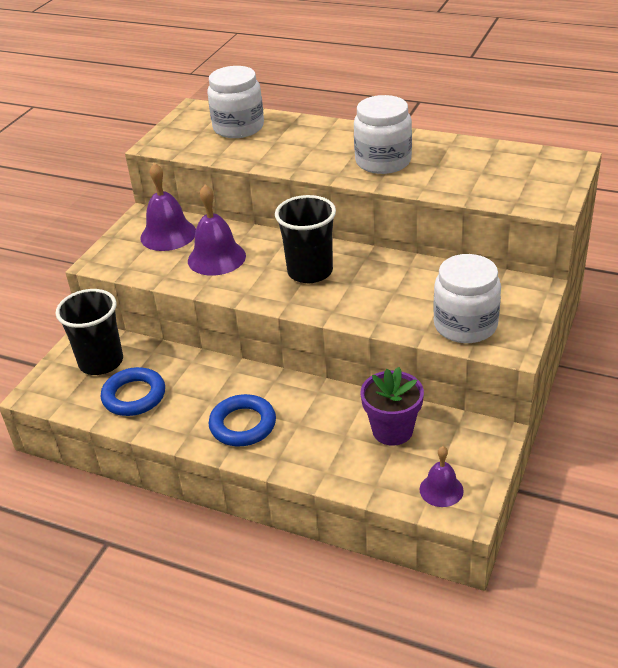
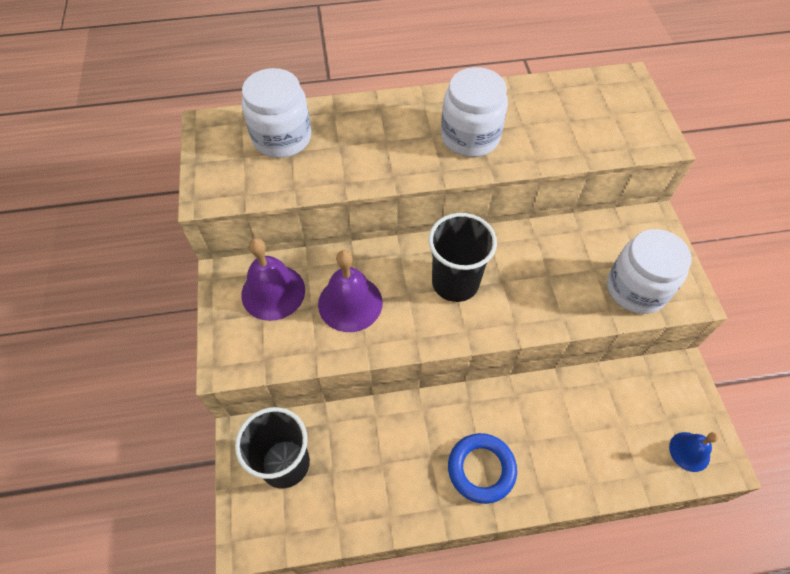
camera: 35 degrees left, 20 degrees up
(134, 396) = (353, 489): blue ring -> none
(392, 430) = (607, 407): purple flower pot -> none
(441, 490) = (689, 451): purple bell -> blue bell

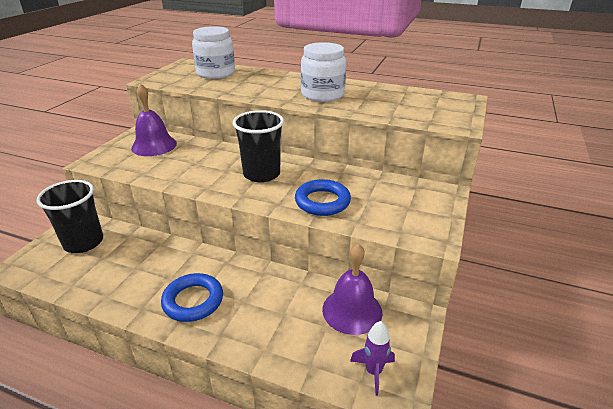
camera: 30 degrees right, 25 degrees down
(350, 303) = (188, 162): purple bell -> purple bell (352, 310)
(555, 296) = (322, 201): none -> blue ring
(636, 289) = (391, 218): white jar -> none
(689, 451) = (373, 372): blue bell -> purple rocket

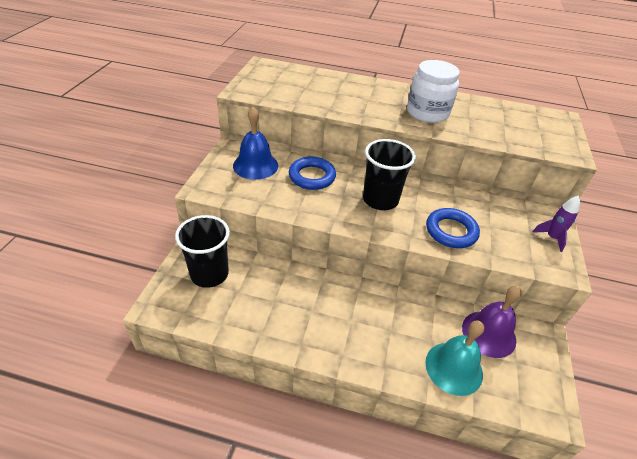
camera: 10 degrees left, 10 degrees up
(154, 145) = (255, 165): purple bell -> blue bell
(193, 301) = (345, 333): blue ring -> blue ring (312, 176)
(216, 73) = (303, 81): white jar -> none
(297, 341) = (454, 368): none -> turquoise bell
(373, 372) = (526, 392): purple rocket -> purple rocket (552, 238)

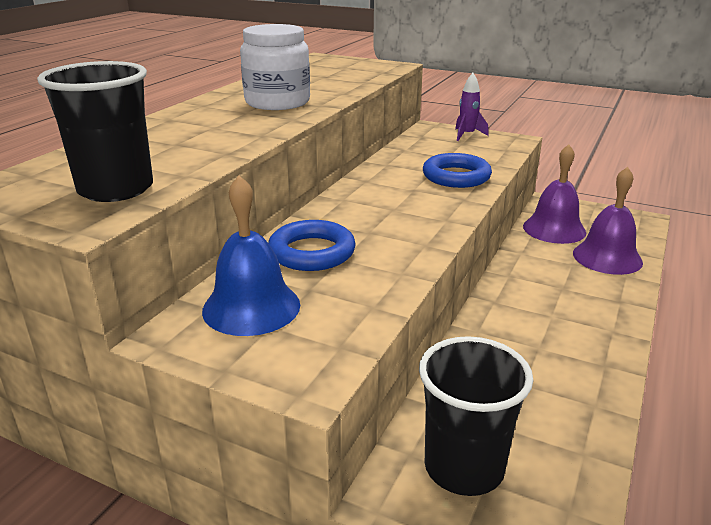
camera: 75 degrees left, 15 degrees down
(380, 200) = (387, 207): black cup -> black cup (116, 189)
(454, 368) = (607, 257): turquoise bell -> purple bell

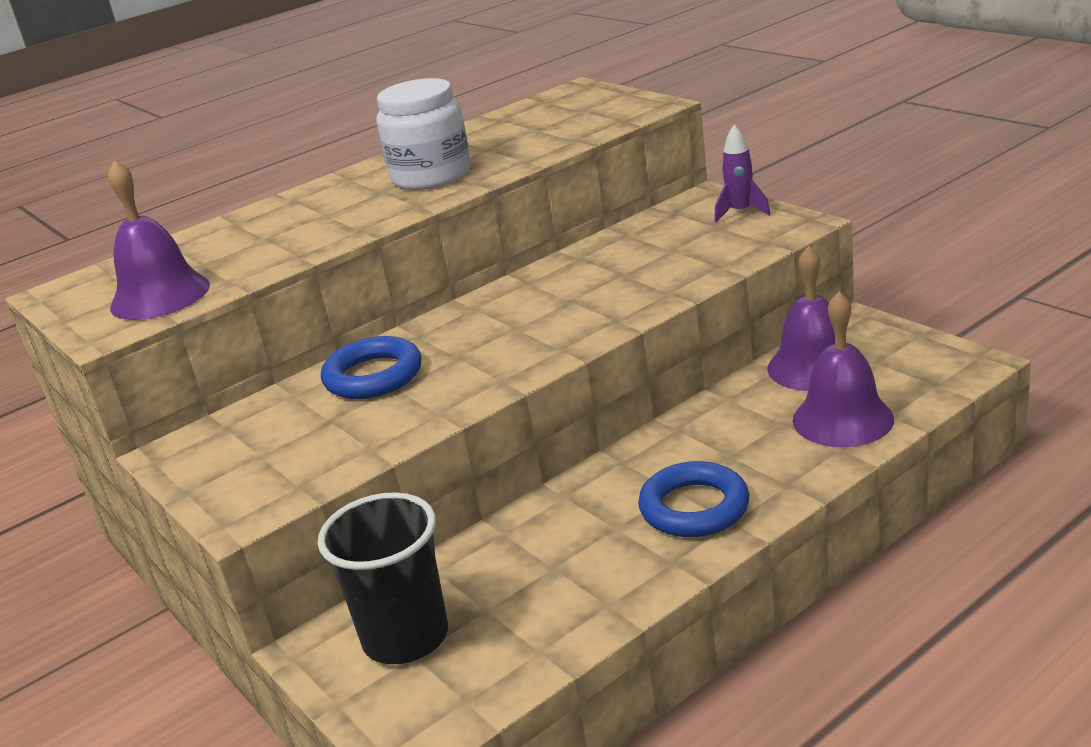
camera: 30 degrees right, 0 degrees up
(116, 189) = (160, 296): black cup -> purple bell
(251, 307) = (261, 432): blue bell -> none
(456, 176) = (645, 283): blue ring -> blue ring (694, 508)

